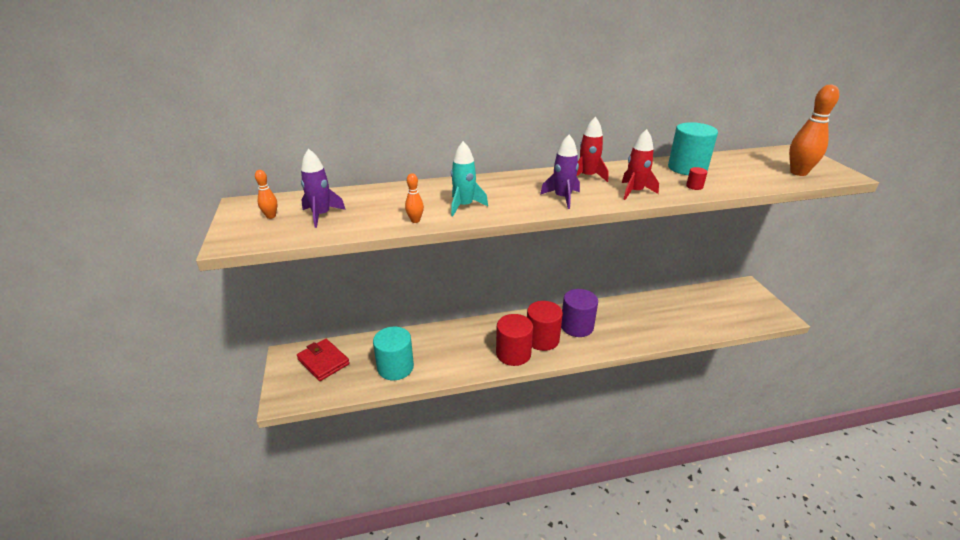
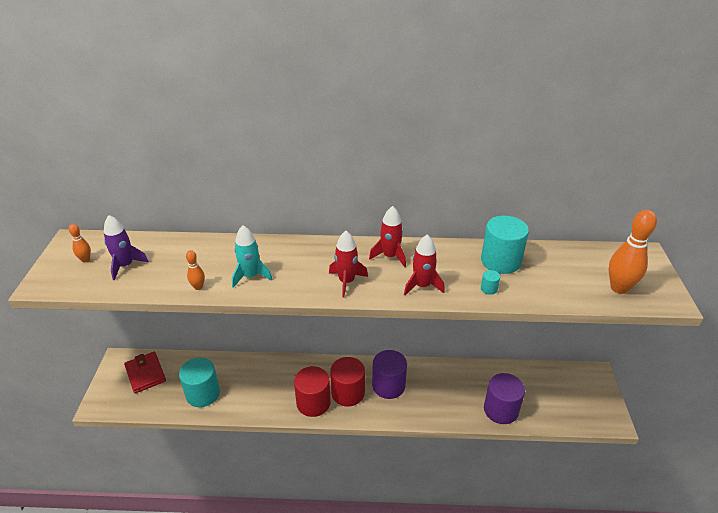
camera: 15 degrees right, 5 degrees up
(562, 198) = (346, 281): purple rocket -> red rocket
(687, 326) = (501, 410): none -> purple cylinder
(694, 186) = (489, 289): red cylinder -> turquoise cylinder

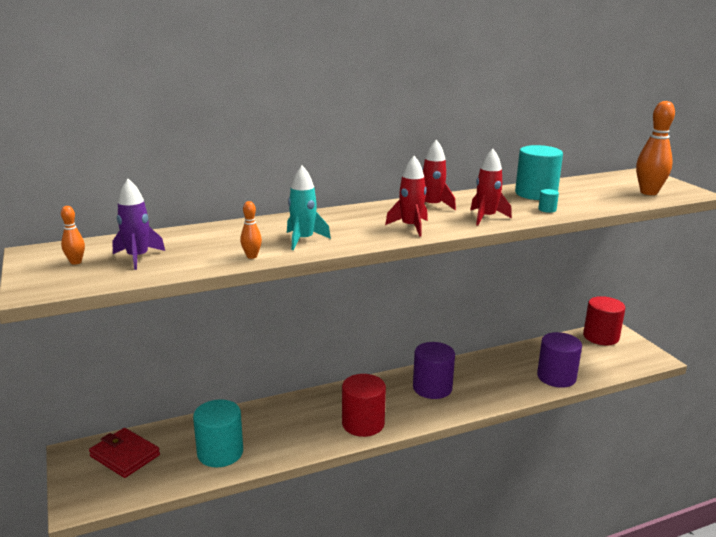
camera: 25 degrees left, 15 degrees down
(348, 393) = (394, 405): red cylinder -> red cylinder (601, 337)

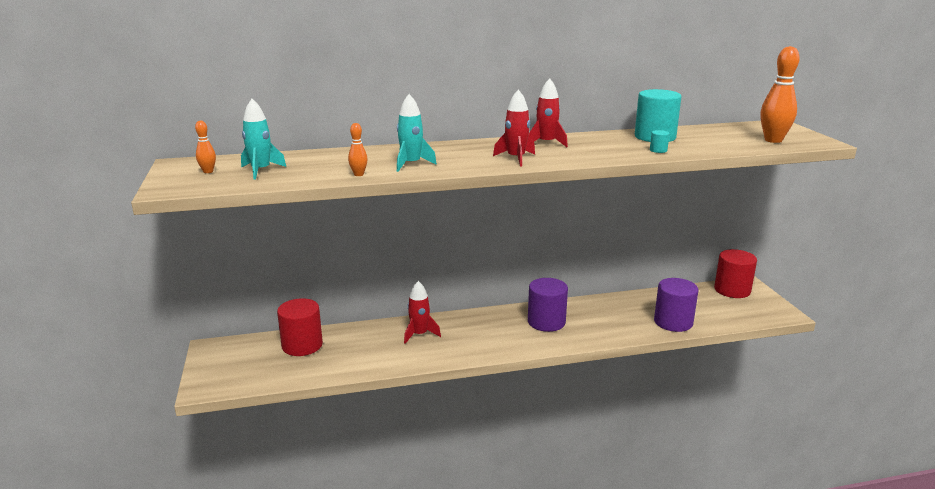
camera: 10 degrees right, 0 degrees up
(125, 455) = (253, 353): red wallet -> none
(138, 257) = (261, 171): purple rocket -> turquoise rocket
(220, 453) = (335, 359): turquoise cylinder -> none
(363, 424) = (471, 346): red cylinder -> red cylinder (302, 345)
(486, 217) = (593, 154): red rocket -> red rocket (419, 334)

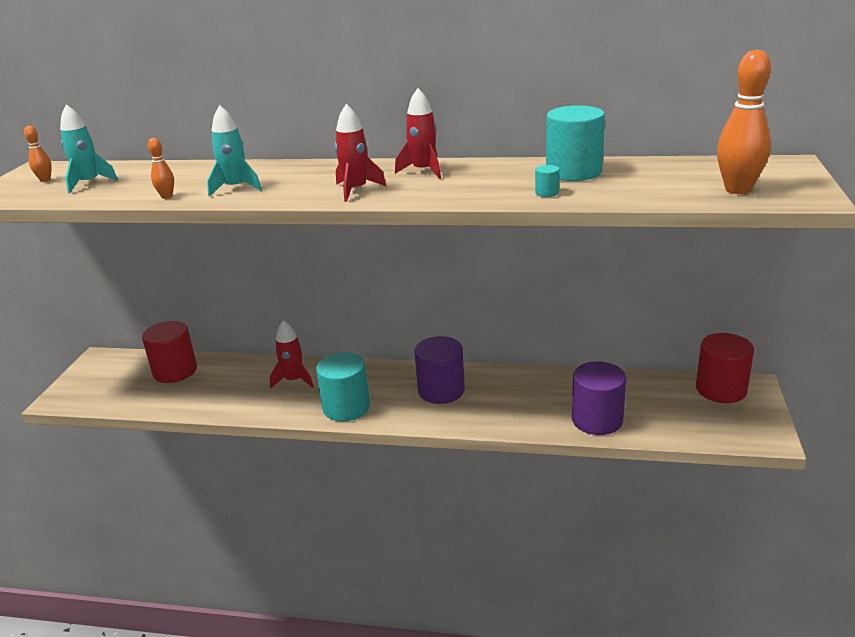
camera: 25 degrees right, 5 degrees up
(483, 346) = (346, 407): none -> turquoise cylinder

